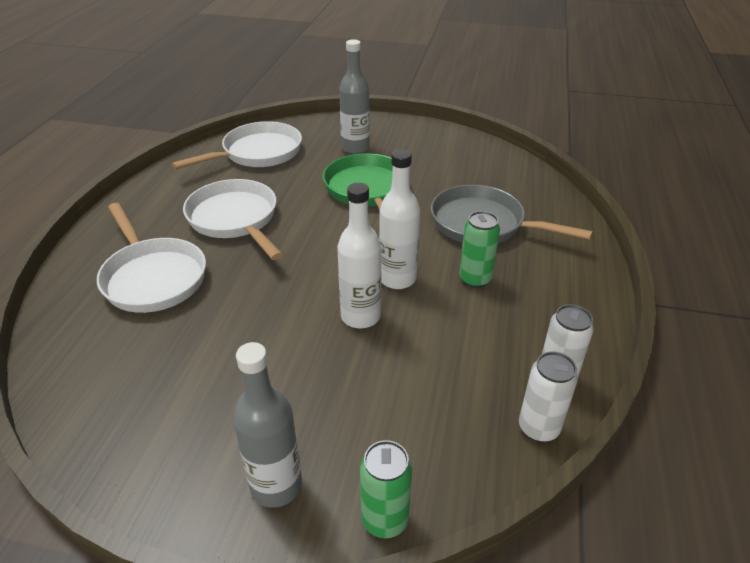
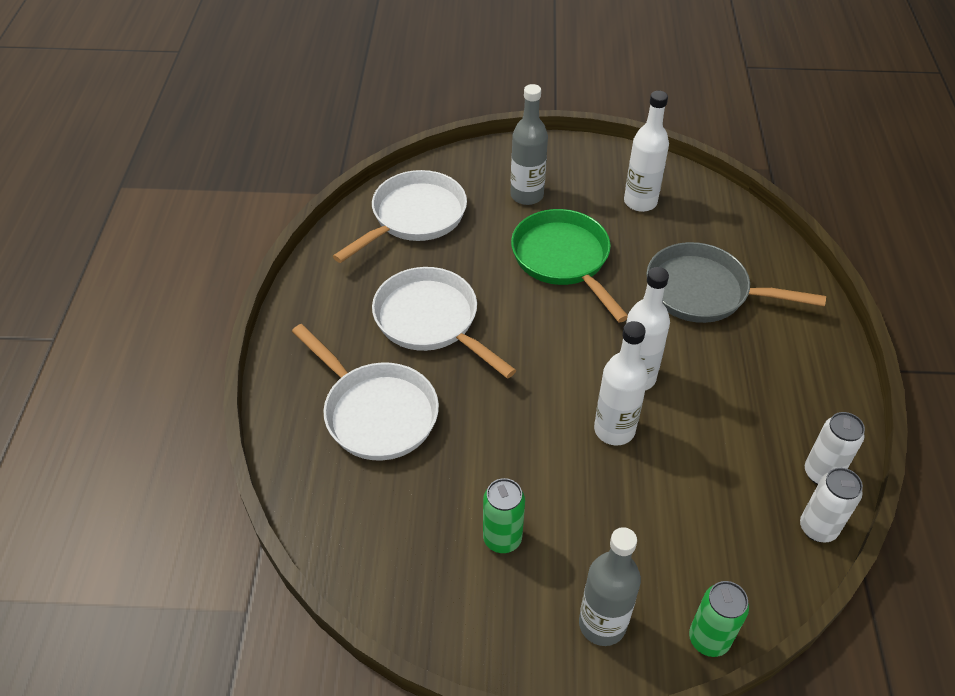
camera: 10 degrees left, 10 degrees up
(449, 160) = (640, 202): none -> white bottle
(475, 279) = (715, 366): green can -> green can (502, 538)

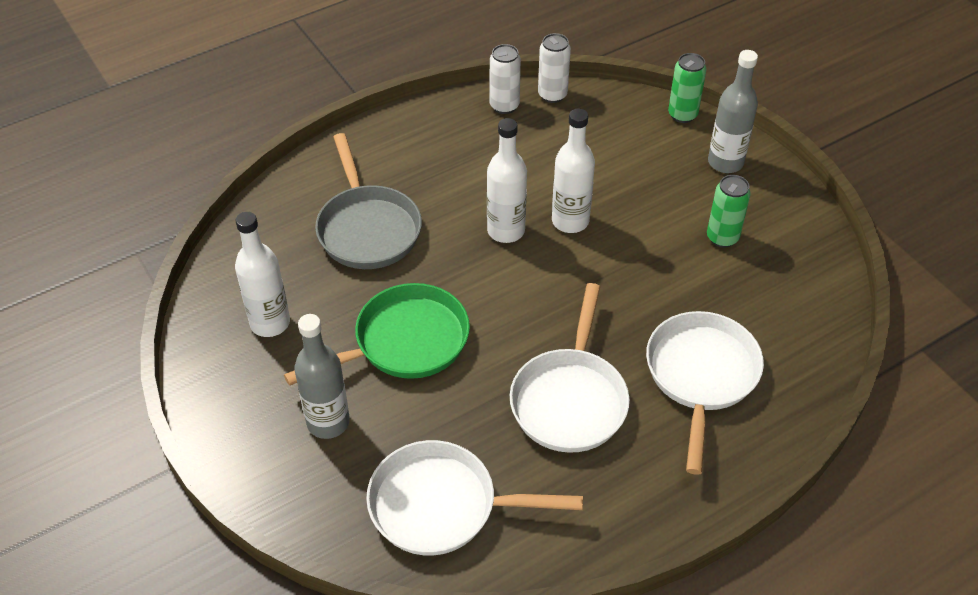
camera: 125 degrees left, 0 degrees up
(563, 259) = (404, 342): green pan -> green pan turned 150 degrees counterclockwise

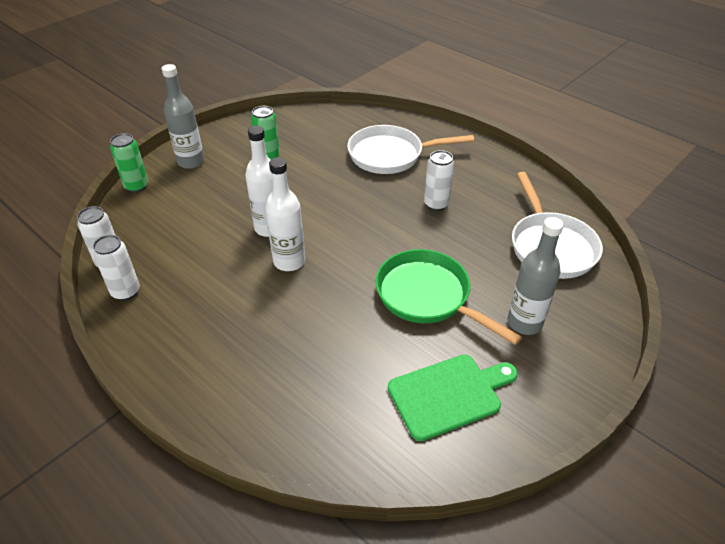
camera: 105 degrees left, 5 degrees down
(270, 323) = (448, 394): white bottle -> green cutting board
(367, 228) = (310, 353): grey pan -> none
(570, 399) = (436, 204): white pan -> white can

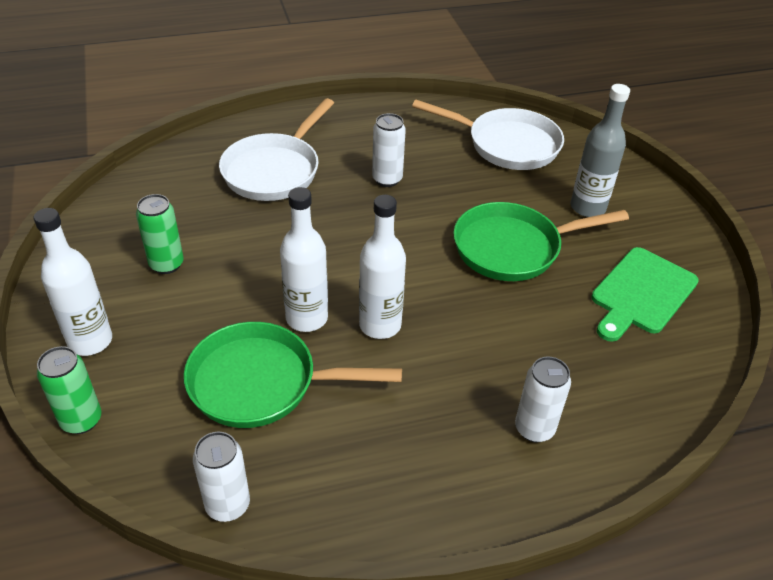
camera: 60 degrees left, 0 degrees up
(126, 291) = (305, 504): white can -> white can (534, 428)
(191, 162) = (90, 341): grey bottle -> white bottle
(204, 234) = (261, 383): none -> green pan
(448, 394) = (641, 293): green cutting board -> green cutting board turned 150 degrees counterclockwise

